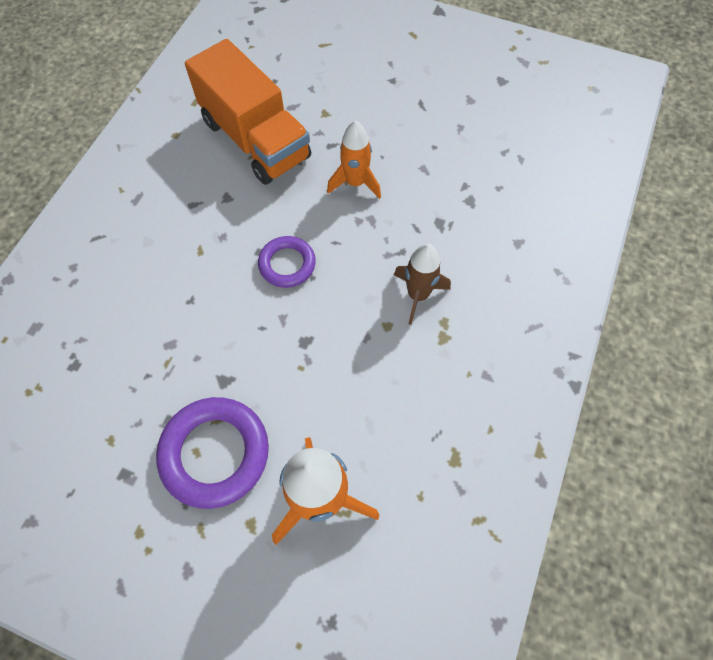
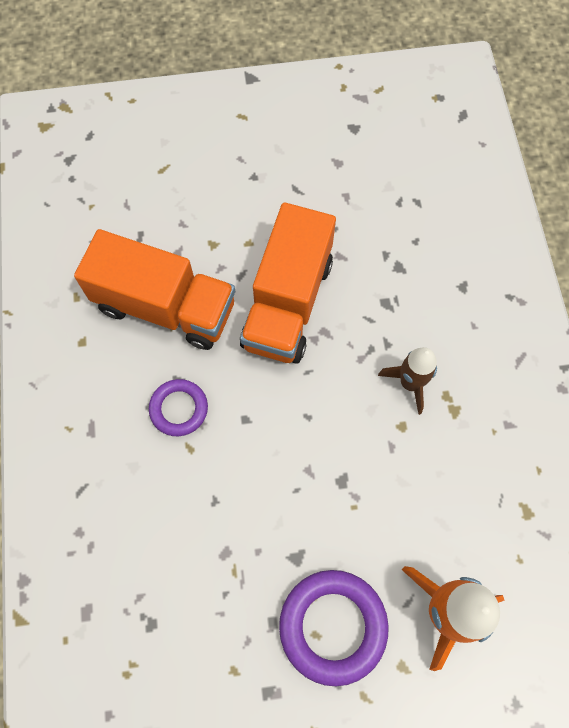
camera: 30 degrees left, 5 degrees up
(287, 264) = (279, 417): purple ring -> purple ring (179, 409)
(355, 183) = (288, 303): orange rocket -> orange truck

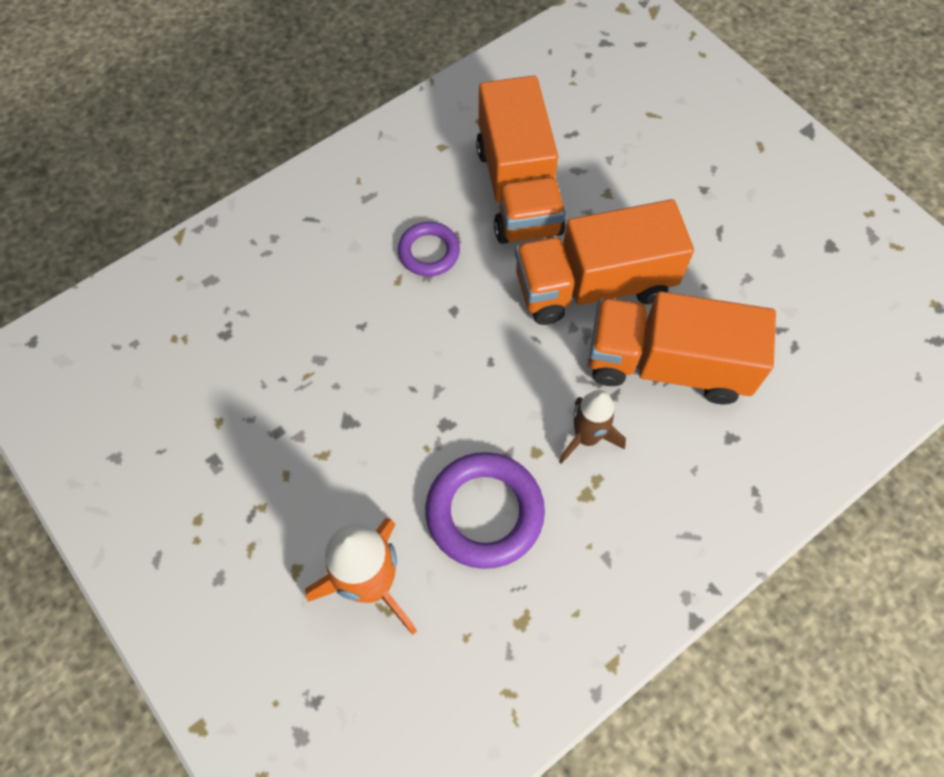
camera: 60 degrees right, 5 degrees down
(333, 626) = (301, 486): purple ring -> purple ring (484, 512)
(384, 292) = (667, 365): none -> orange truck

